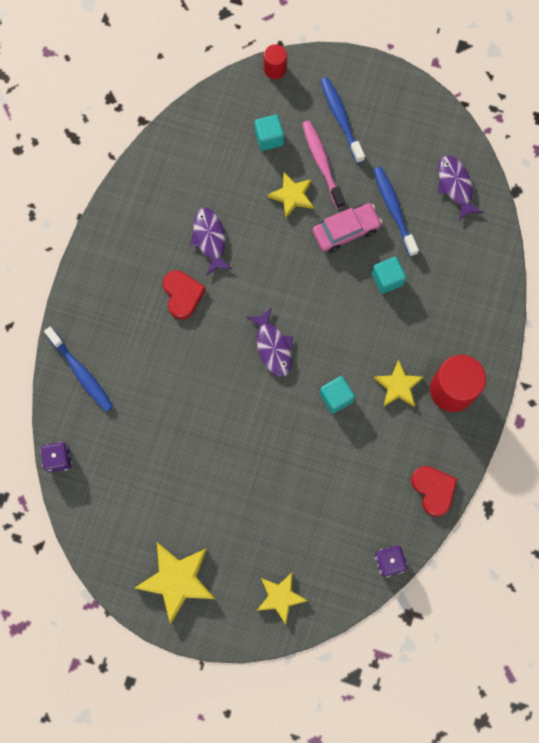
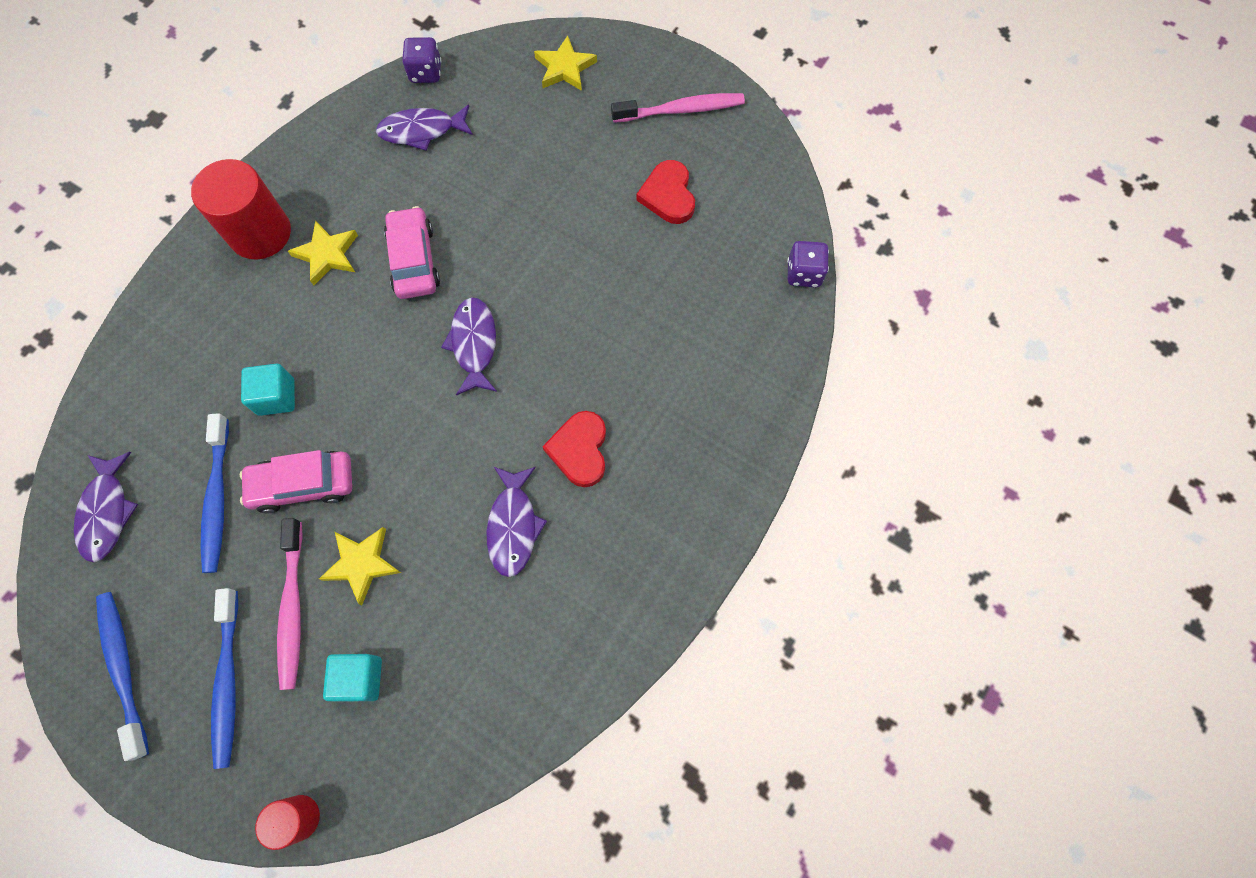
camera: 165 degrees left, 5 degrees down
(81, 373) = (753, 376): blue toothbrush -> blue toothbrush (124, 668)
(177, 580) = (681, 110): yellow star -> pink toothbrush
(336, 397) = (414, 260): turquoise cube -> pink car
(371, 506) = (422, 131): none -> purple fish
(433, 490) = (339, 130): red heart -> red heart (668, 195)

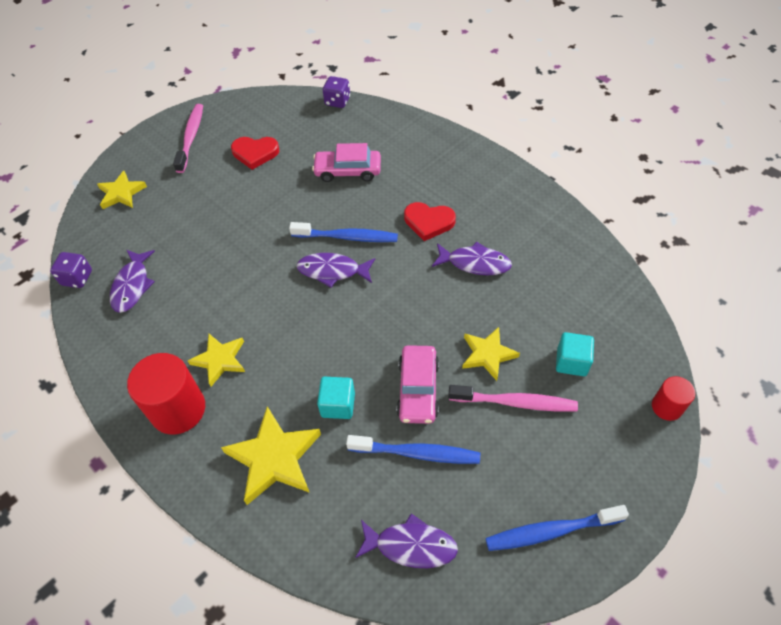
camera: 75 degrees left, 15 degrees down
(206, 346) = (274, 458): none -> yellow star
(228, 682) = (567, 450): blue toothbrush -> blue toothbrush (347, 237)
(414, 260) = (249, 301): pink car -> pink car (348, 171)

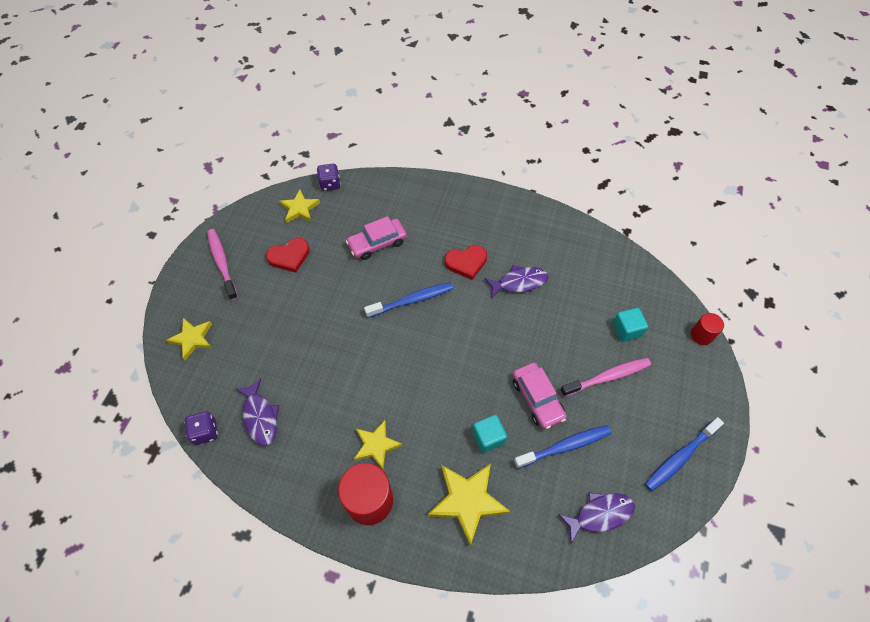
camera: 30 degrees left, 5 degrees up
(332, 271) = (418, 333): purple fish -> none
(488, 354) = (569, 350): yellow star -> yellow star (300, 209)

